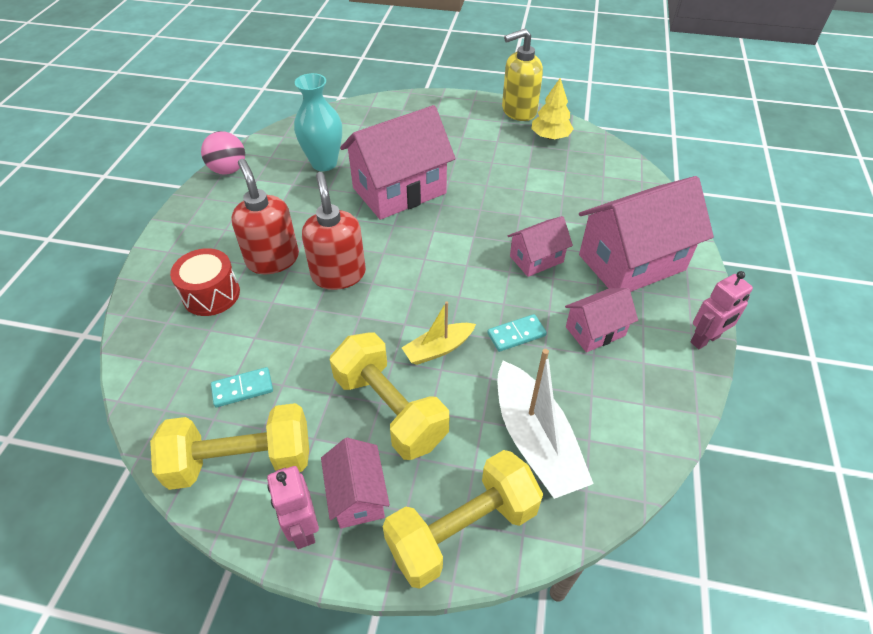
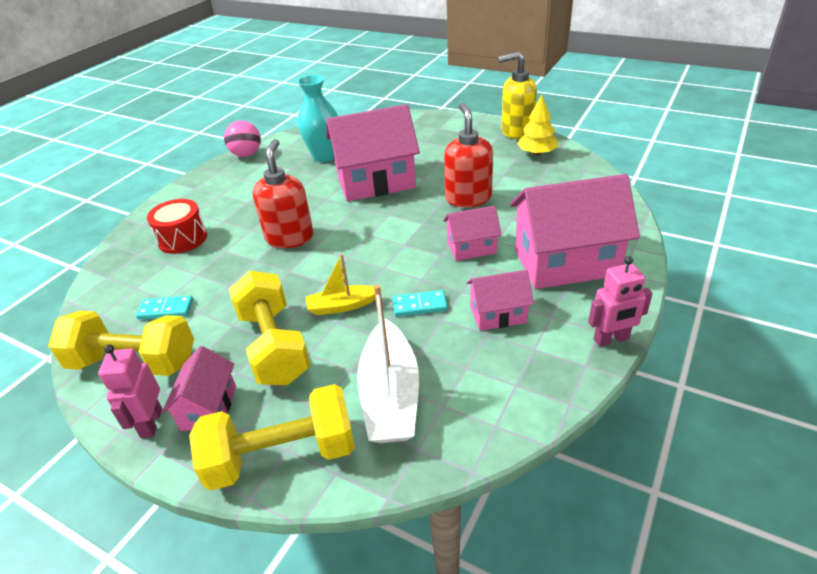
camera: 20 degrees right, 10 degrees down
(273, 259) = (244, 220): red soap dispenser -> red soap dispenser (468, 198)

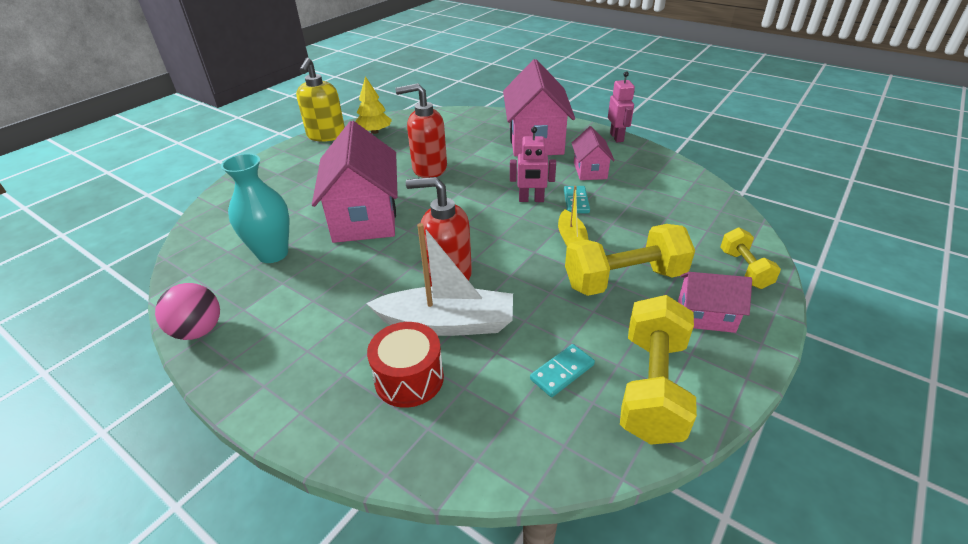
camera: 85 degrees left, 0 degrees up
(151, 423) = (732, 355): pink robot -> pink robot (531, 200)
(166, 310) = (562, 372): turquoise domino -> turquoise domino turned 45 degrees clockwise
(282, 456) = (744, 269): yellow dumbbell -> yellow dumbbell, size x0.57
(390, 395) = (675, 219): white boat -> white boat (447, 323)
(471, 248) = (505, 173): pink house -> none

